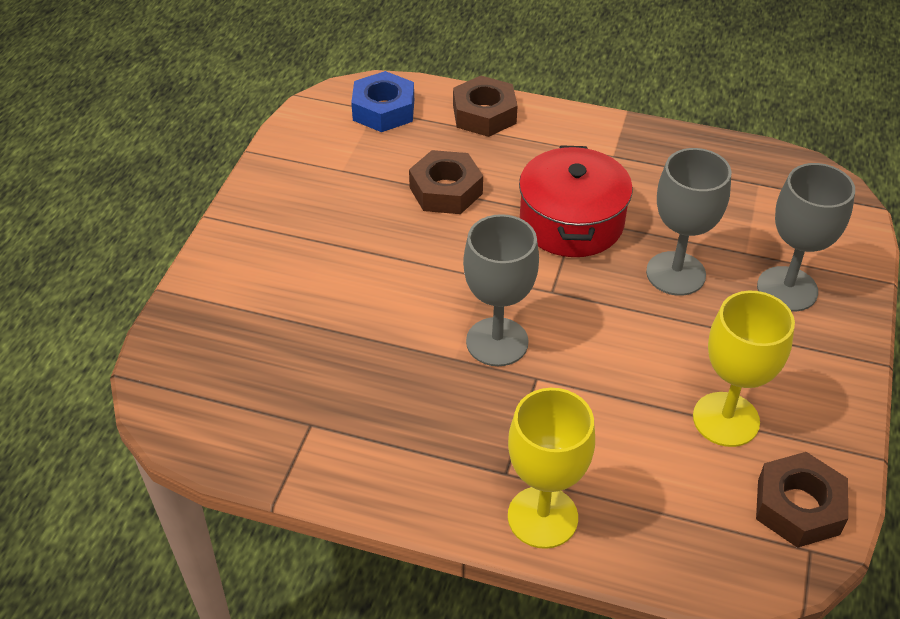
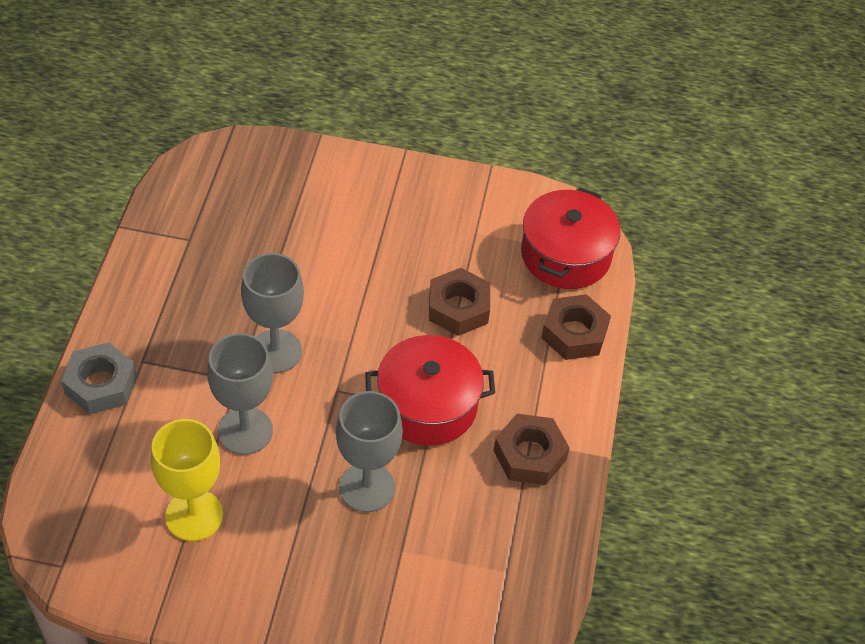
camera: 80 degrees right, 5 degrees up
(383, 110) = (565, 255): blue nut -> red pot
(542, 517) = (100, 384): yellow goblet -> grey nut
(787, 289) = (353, 581): grey goblet -> grey goblet (245, 431)
(798, 507) = (102, 561): brown nut -> brown nut (529, 455)

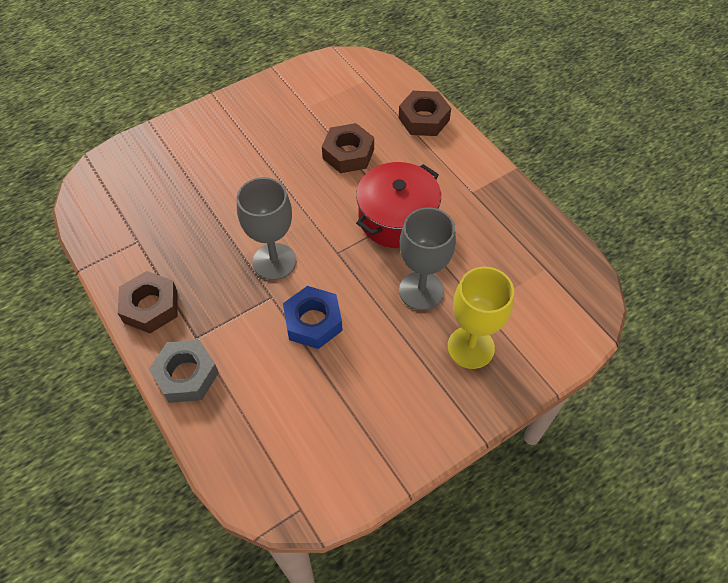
camera: 40 degrees left, 5 degrees up
(194, 515) = (344, 398): yellow goblet -> yellow goblet (470, 347)
(245, 431) = (313, 322): grey goblet -> blue nut
(529, 455) = (481, 199): brown nut -> brown nut (150, 307)
(565, 255) = (369, 83): red pot -> none

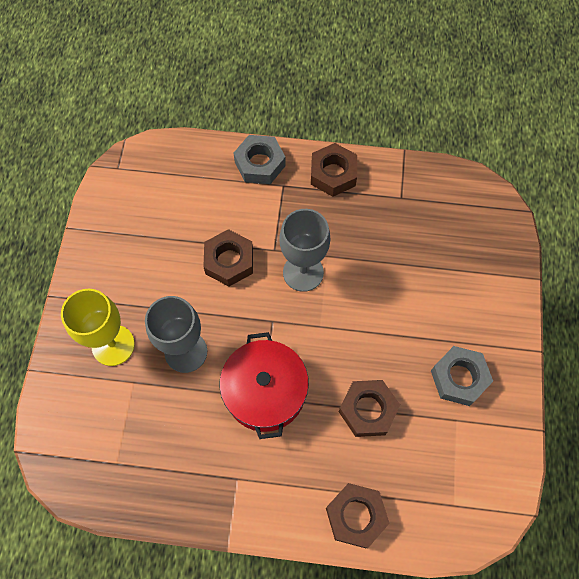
camera: 130 degrees right, 10 degrees up
(274, 121) = (459, 378): none -> grey nut
(313, 322) = (229, 261): blue nut -> brown nut

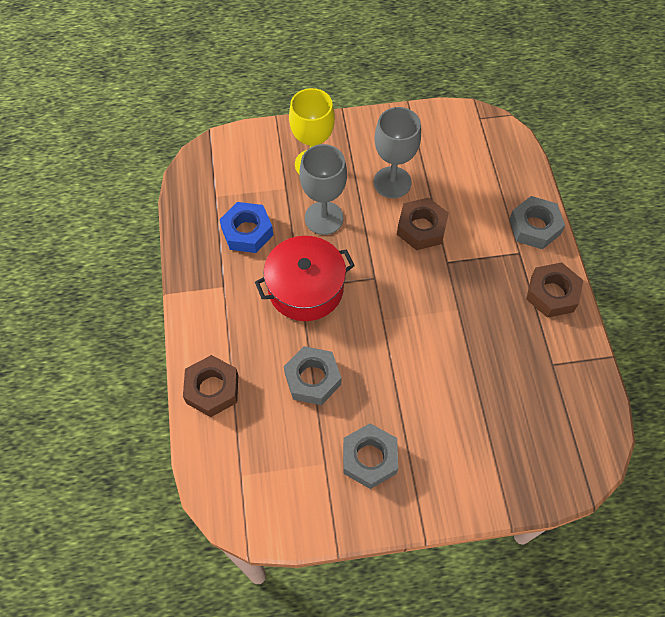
camera: 75 degrees right, 5 degrees down
(176, 437) = (247, 232): none -> blue nut
(303, 272) = (433, 292): grey goblet -> grey goblet (392, 182)
(367, 410) = (312, 379): brown nut -> grey nut

